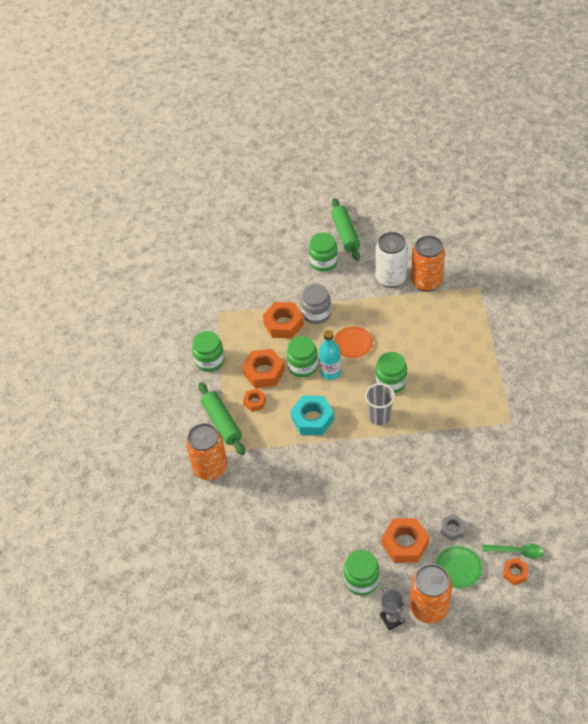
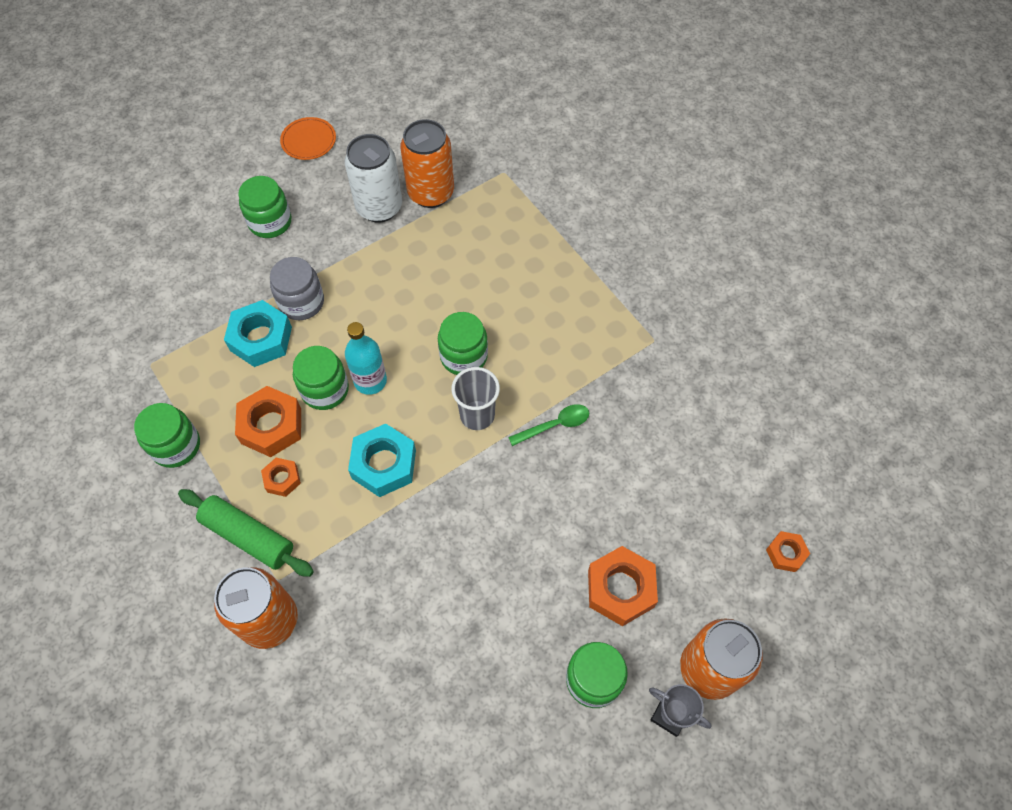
camera: 35 degrees left, 10 degrees up
(283, 324) = (261, 339): orange nut -> turquoise nut
(345, 234) = (279, 170): green rolling pin -> none
(353, 343) = (379, 324): orange plate -> orange plate (308, 140)
(452, 529) = (670, 532): grey nut -> none
(458, 568) = (711, 586): green plate -> none
(517, 551) = (769, 521): green spoon -> green spoon (555, 425)

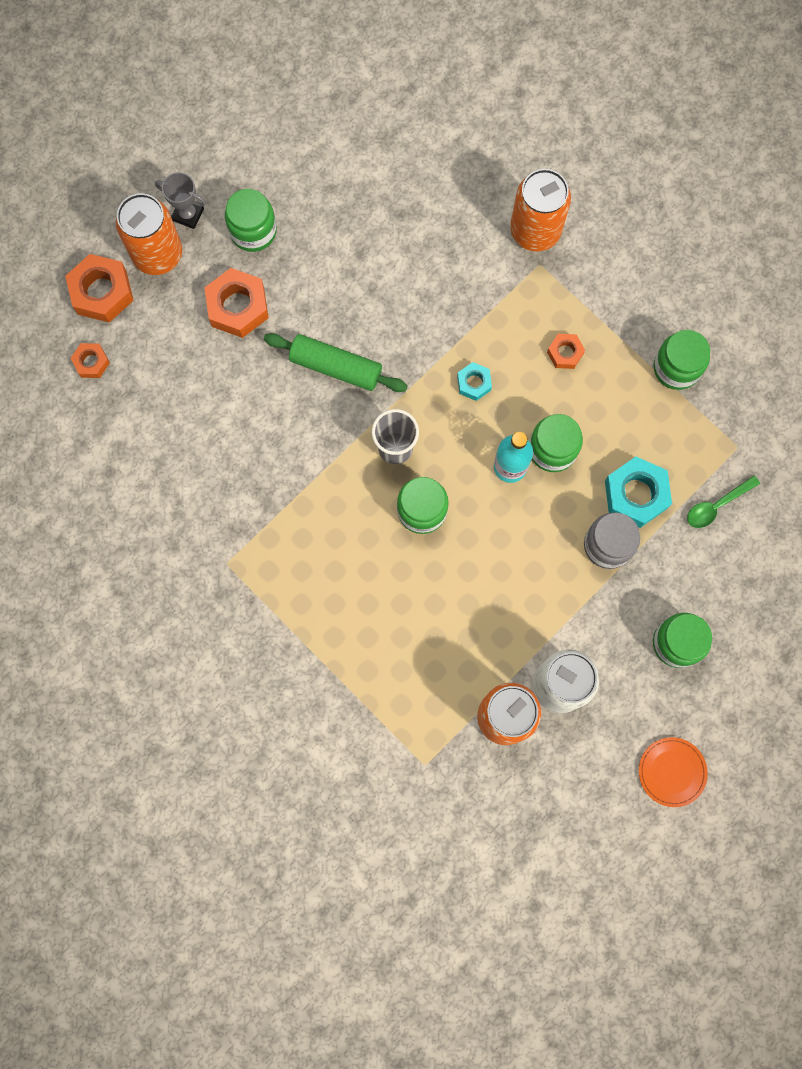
camera: 170 degrees right, 15 degrees up
(248, 536) = (578, 296): green rolling pin -> green rolling pin (335, 367)
(271, 426) = (593, 403): orange nut -> orange nut (102, 292)
(384, 464) = (474, 383): turquoise nut -> turquoise nut, size x0.55
(555, 425) = (317, 450): green spoon -> green spoon (716, 505)

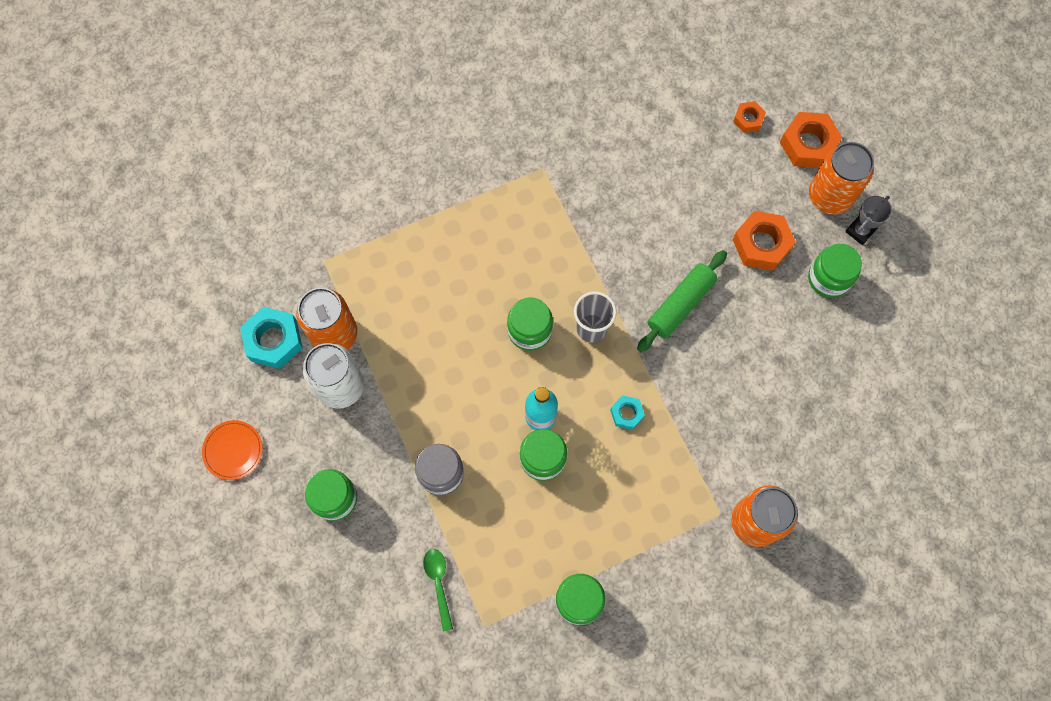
camera: 110 degrees right, 5 degrees down
(565, 353) = (627, 504): orange nut -> none
(635, 494) = (475, 515): turquoise nut -> turquoise nut (273, 340)

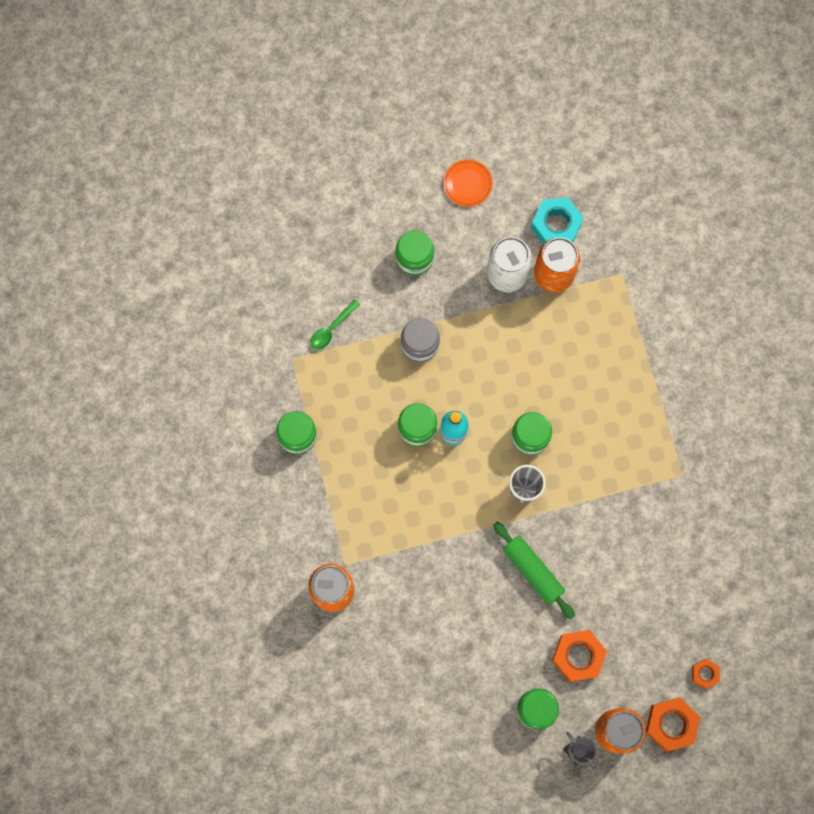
camera: 100 degrees right, 5 degrees up
(438, 583) = (331, 329): green spoon -> green spoon turned 135 degrees clockwise
(626, 414) = (443, 504): turquoise nut -> none

